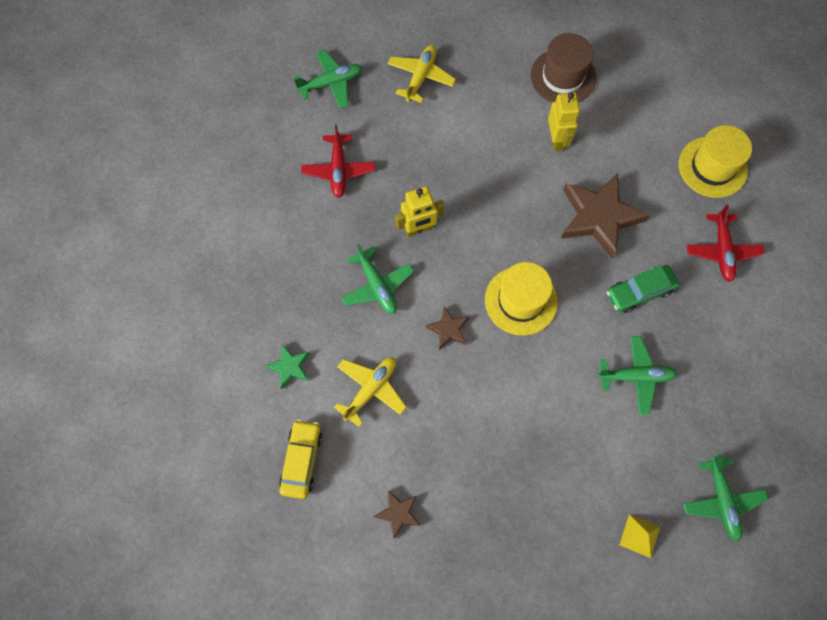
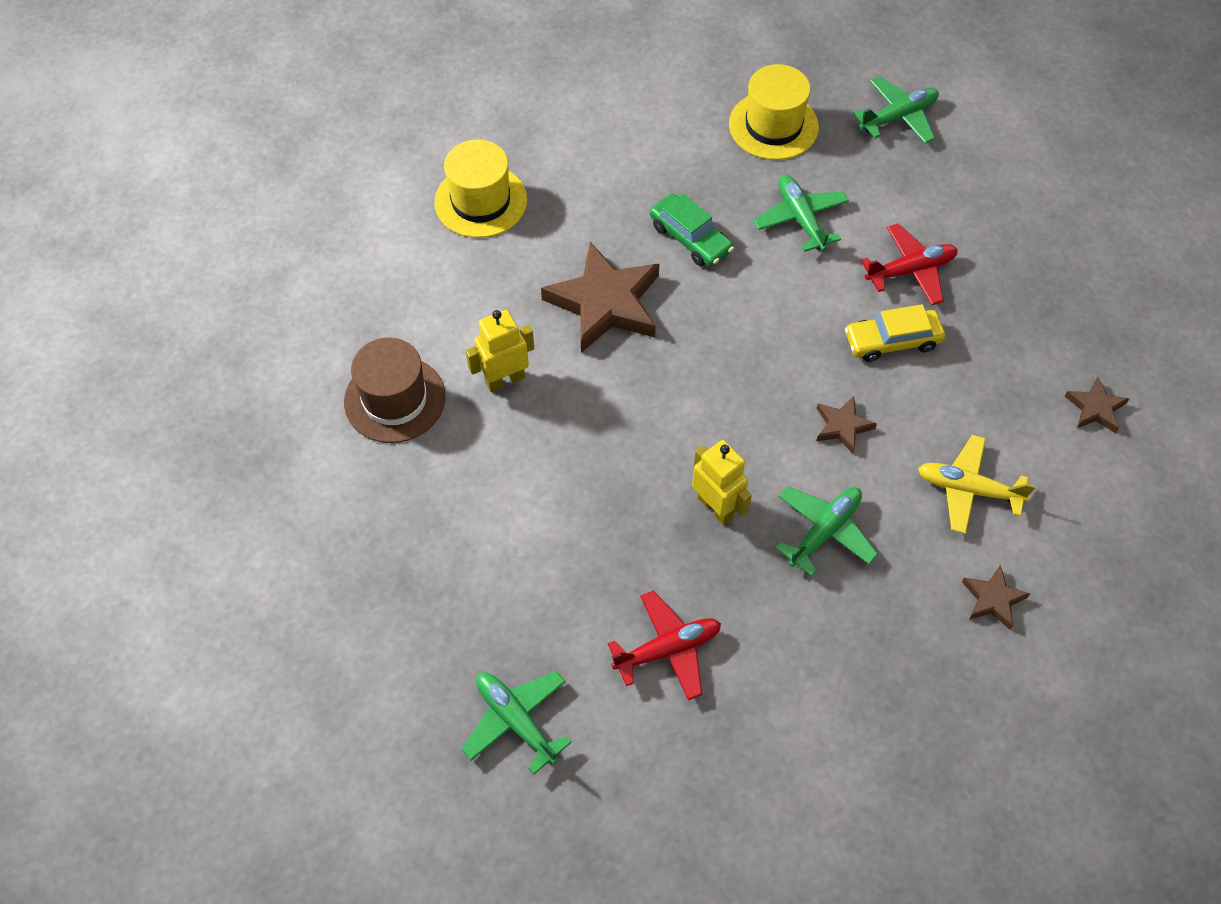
camera: 110 degrees left, 10 degrees down
(290, 367) = (993, 599): green star -> brown star
(301, 460) = (1100, 537): yellow car -> yellow car (892, 341)
(421, 77) = (459, 589): yellow plane -> none
(521, 300) = (763, 357): yellow hat -> yellow hat (773, 125)
(639, 535) = (977, 177): yellow pyramid -> none
(722, 251) = (597, 170): red plane -> red plane (910, 270)

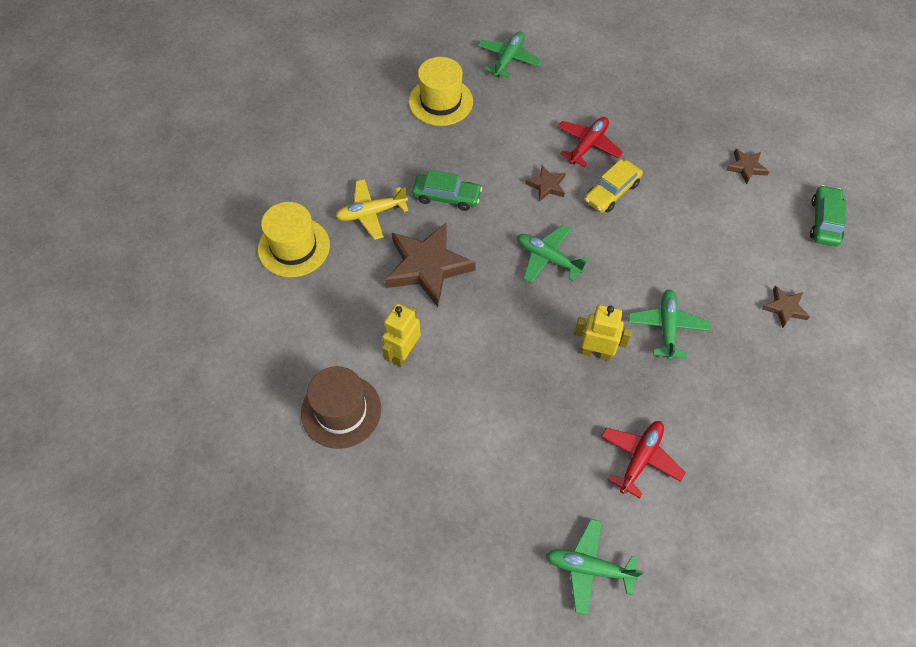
camera: 35 degrees left, 0 degrees up
(800, 219) = (502, 149): green plane -> green plane (548, 258)
(842, 426) = (626, 259): brown star -> brown star (546, 185)
(968, 489) = (721, 253): yellow plane -> yellow plane (371, 213)
(1143, 531) = (824, 221): none -> green car

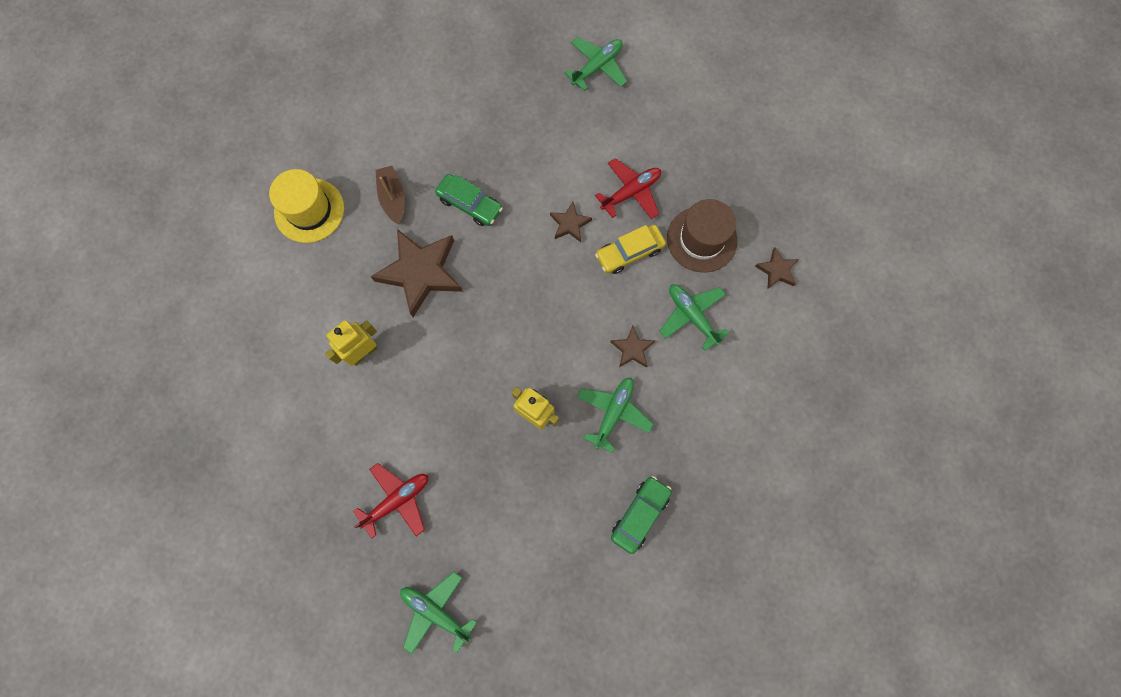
camera: 20 degrees right, 15 degrees up
(341, 411) = (287, 389): brown hat -> brown hat (702, 239)
(371, 213) = (393, 198): yellow plane -> brown boat
(440, 101) = (509, 95): yellow hat -> none
(548, 258) = (535, 303): green plane -> green plane (692, 316)
(640, 459) = (526, 530): red plane -> red plane (397, 500)
(785, 308) = (735, 434): brown star -> brown star (632, 349)
(824, 221) = (824, 356): green car -> green car (640, 514)

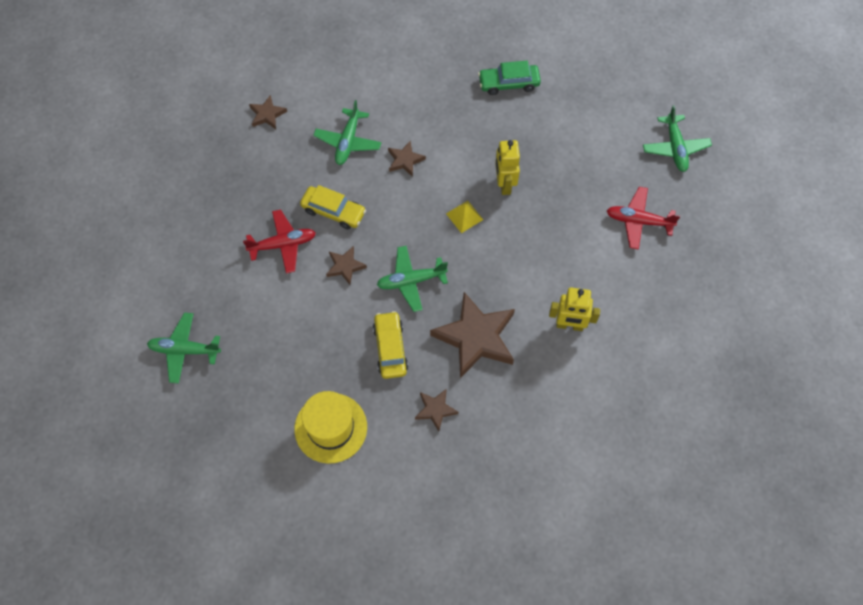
camera: 130 degrees left, 10 degrees down
(309, 210) = (503, 465): yellow hat -> yellow hat (330, 428)
(393, 198) = (435, 410): brown boat -> brown star
(470, 204) = (390, 348): green car -> yellow car
(534, 353) = (464, 216): none -> yellow pyramid
(613, 413) = (459, 141): green plane -> green plane (411, 281)
(631, 192) = (283, 244): red plane -> red plane turned 150 degrees clockwise
(702, 239) = (282, 174): brown hat -> none

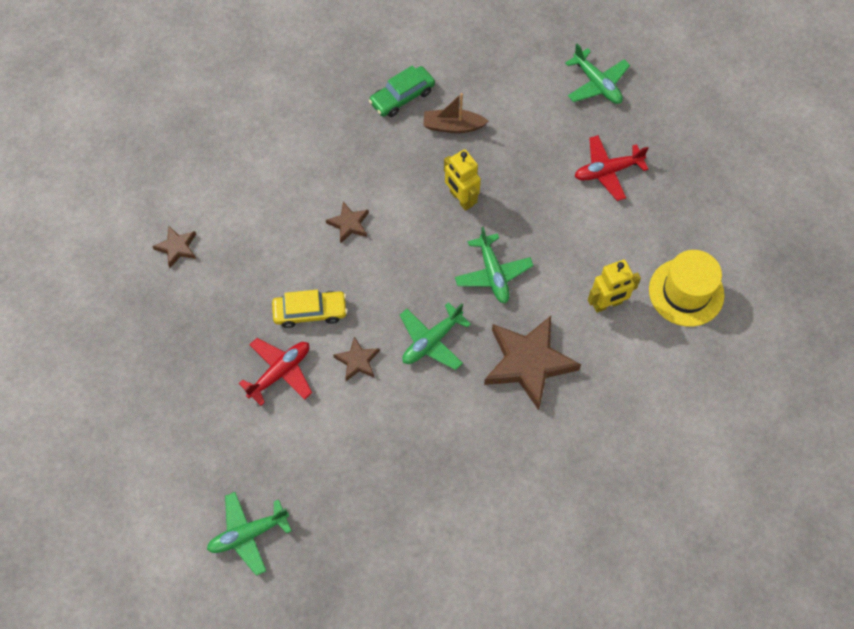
camera: 30 degrees left, 0 degrees up
(330, 428) = (446, 528): yellow hat -> yellow hat (686, 292)
(348, 141) = (279, 234): green plane -> green plane (493, 273)
(390, 348) = (454, 418): yellow car -> none
(435, 410) = (535, 454): brown star -> none
(464, 216) = (442, 250): yellow pyramid -> none
(534, 125) = (453, 126): none -> brown boat

